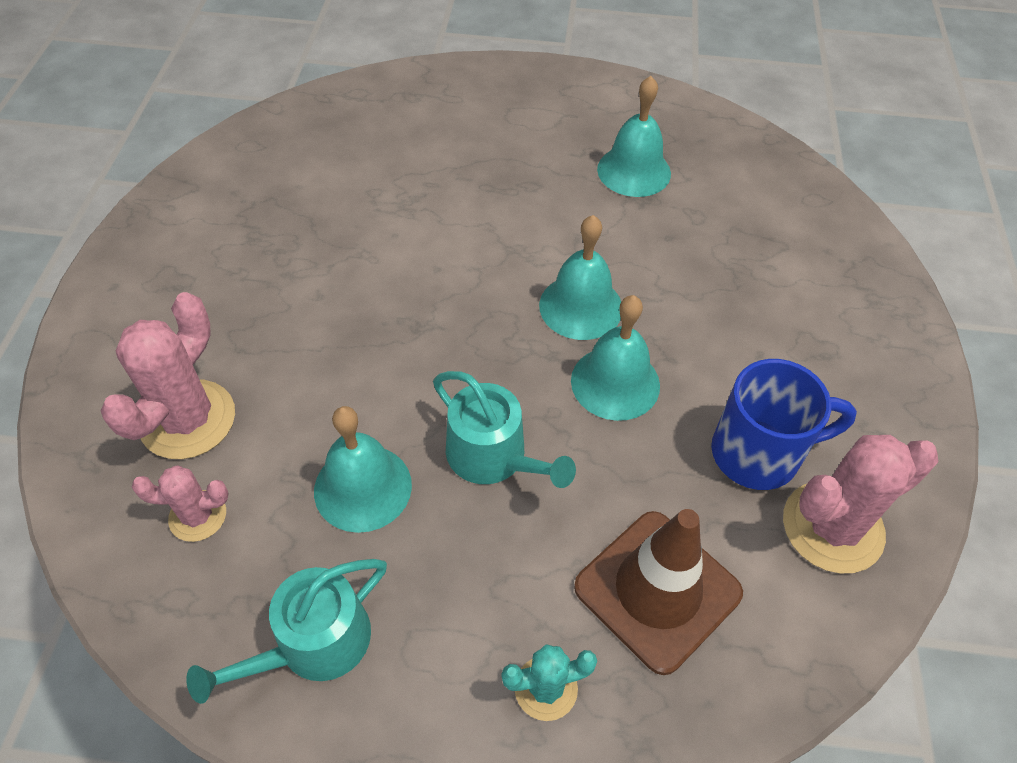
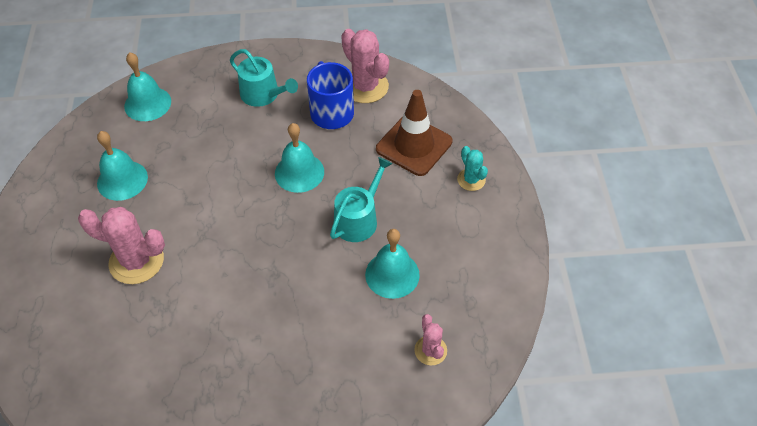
camera: 100 degrees left, 0 degrees up
(188, 419) = (369, 381): pink cactus -> pink cactus (136, 261)
(313, 644) = (481, 273): turquoise watering can -> turquoise watering can (263, 95)
(580, 306) = (246, 194): turquoise bell -> turquoise bell (147, 103)

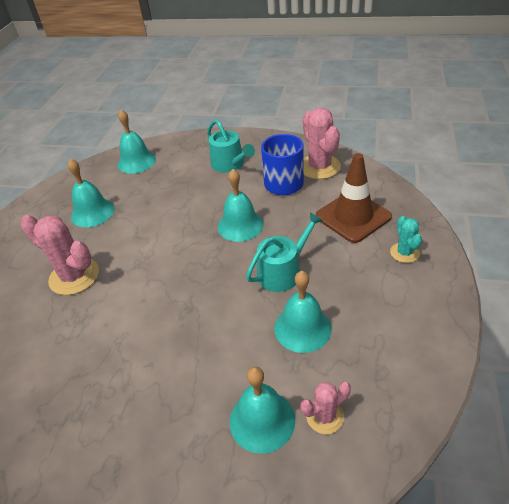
camera: 20 degrees right, 10 degrees down
(378, 365) = (262, 420): none -> turquoise bell
(430, 350) = (325, 416): pink cactus -> pink cactus turned 60 degrees clockwise

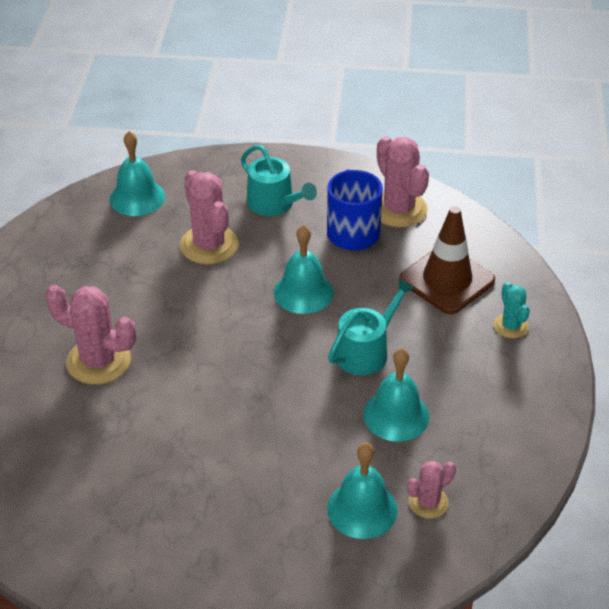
camera: 10 degrees left, 0 degrees up
(92, 212) = (95, 274): turquoise bell -> none
(178, 192) = (209, 245): none -> pink cactus

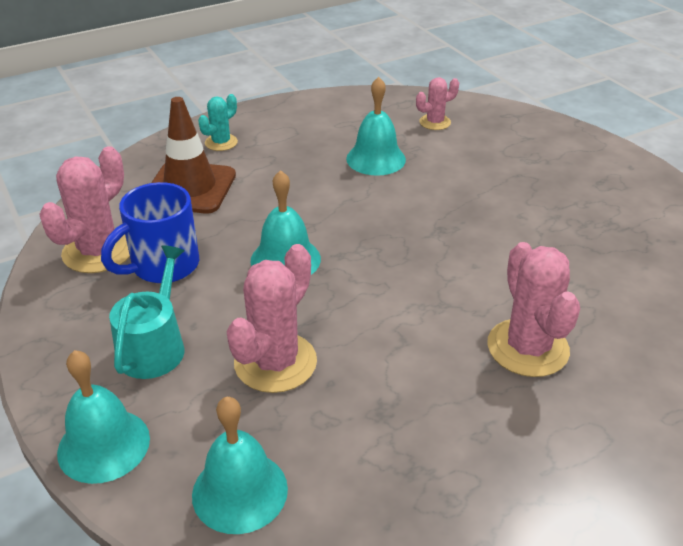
camera: 125 degrees left, 5 degrees down
(362, 509) = (475, 143): turquoise bell -> turquoise bell (103, 445)
(366, 351) = (323, 196): turquoise watering can -> none
(428, 502) = (435, 122): pink cactus -> pink cactus turned 45 degrees counterclockwise

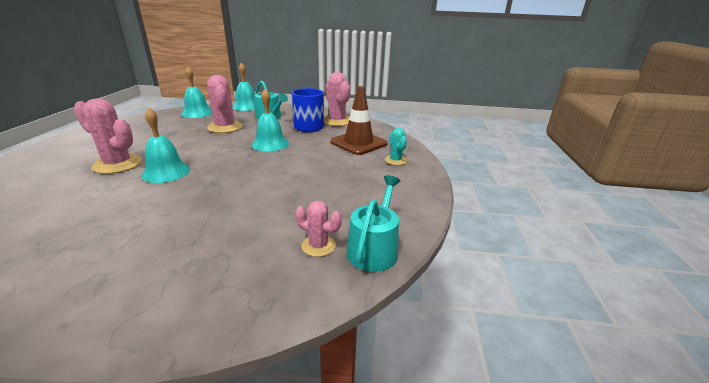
camera: 125 degrees right, 10 degrees down
(376, 159) = (309, 195): turquoise bell -> turquoise bell (166, 172)
(403, 102) = (374, 248): none -> turquoise watering can
(435, 122) = (318, 246): pink cactus -> pink cactus turned 75 degrees counterclockwise

